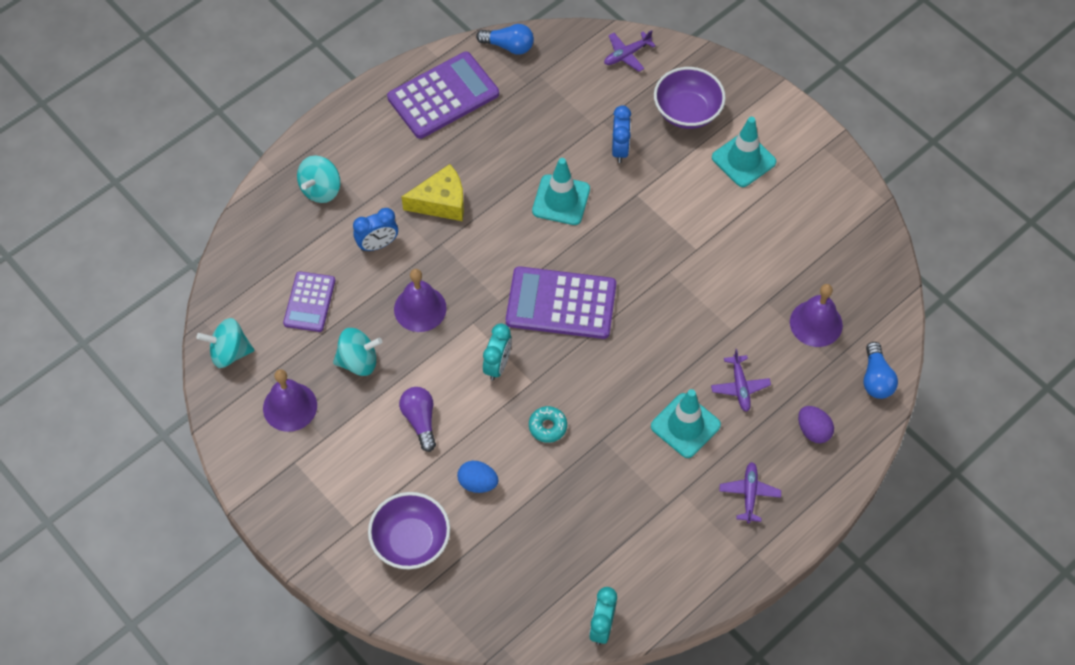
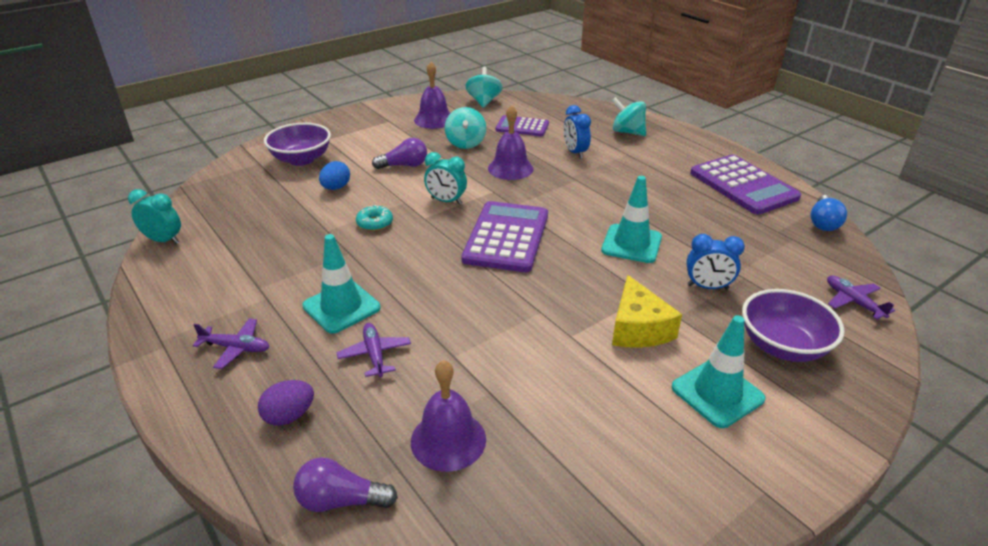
camera: 95 degrees right, 25 degrees down
(441, 202) = (621, 181): yellow cheese -> yellow cheese (638, 328)
(740, 387) = (374, 354): purple plane -> purple plane turned 75 degrees clockwise
(876, 379) = (341, 500): blue light bulb -> purple light bulb

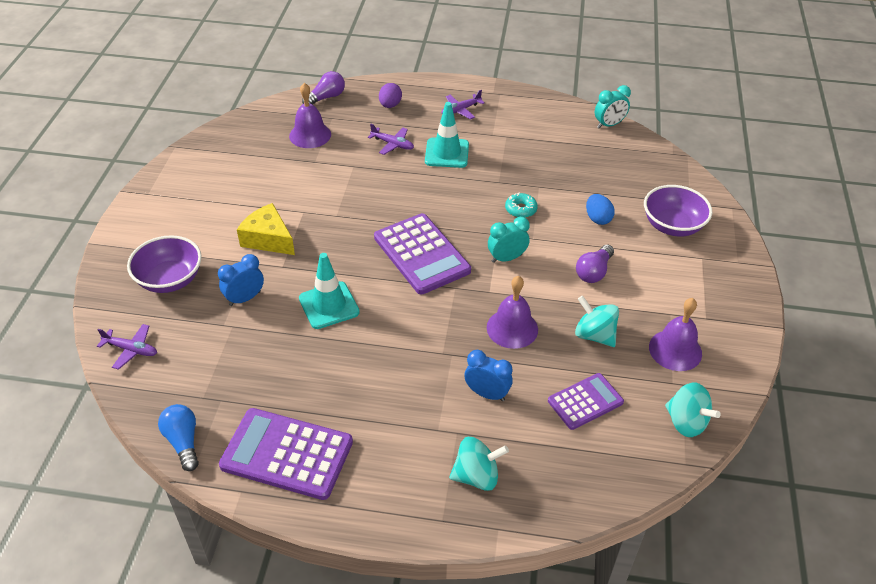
camera: 135 degrees right, 10 degrees up
(717, 393) = (195, 226): turquoise traffic cone -> none

